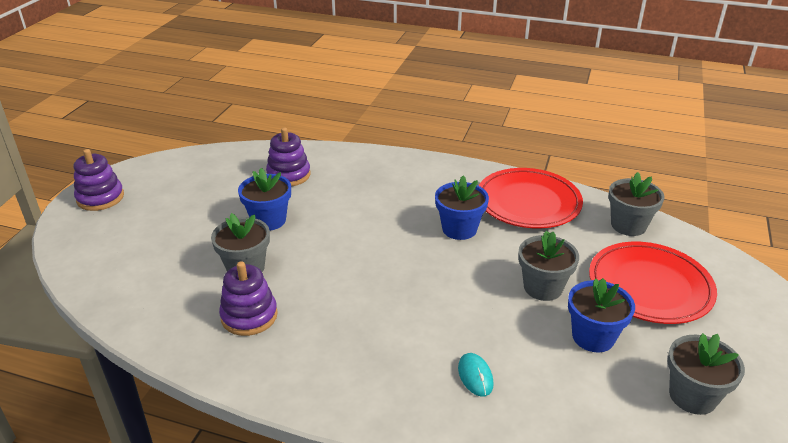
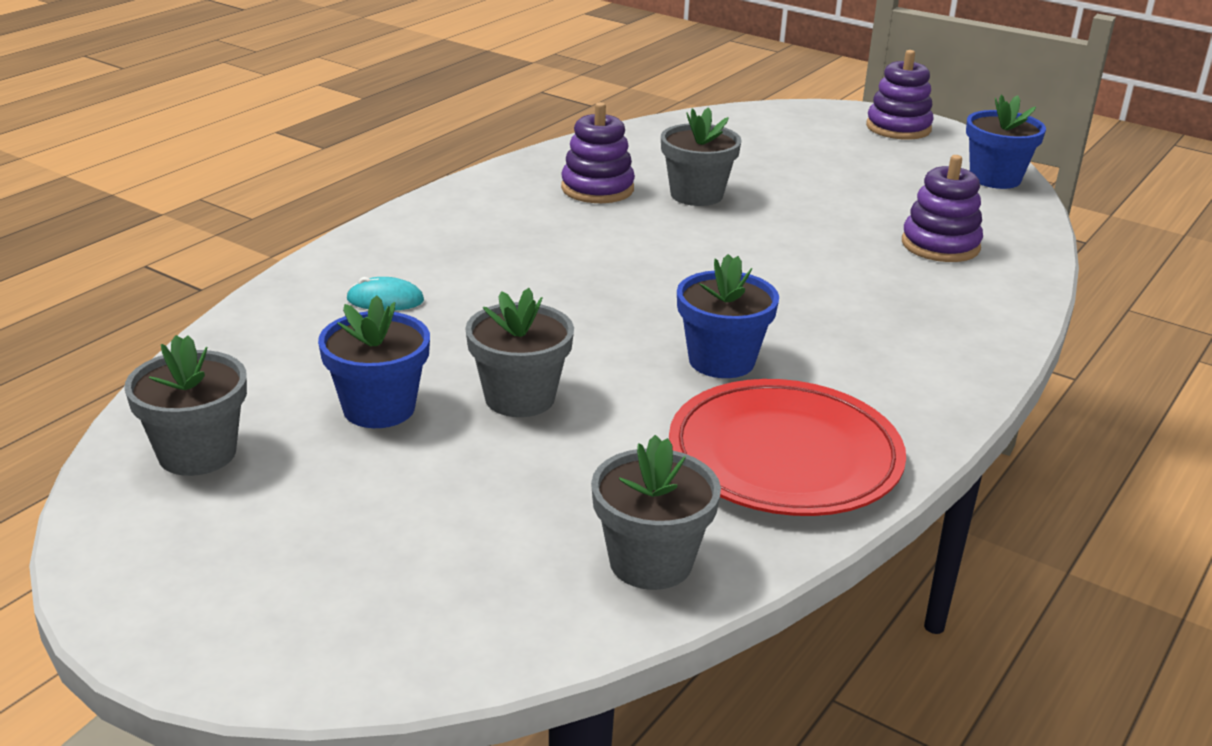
camera: 105 degrees right, 5 degrees down
(268, 220) = (806, 218): blue flower pot -> blue flower pot (995, 178)
(649, 286) = (449, 511): red plate -> none

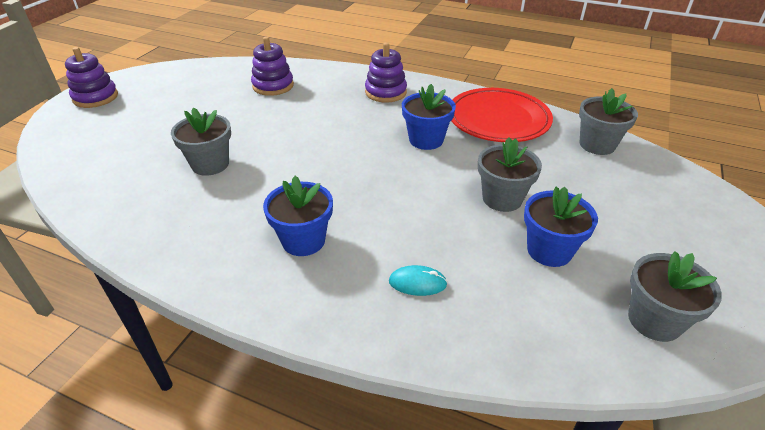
camera: 100 degrees left, 10 degrees up
(385, 300) = (417, 283): turquoise mouse -> turquoise mouse turned 75 degrees counterclockwise
(597, 189) = (201, 209): purple stacking toy -> purple stacking toy (385, 92)
(995, 178) = (182, 71): blue flower pot -> blue flower pot (303, 240)

